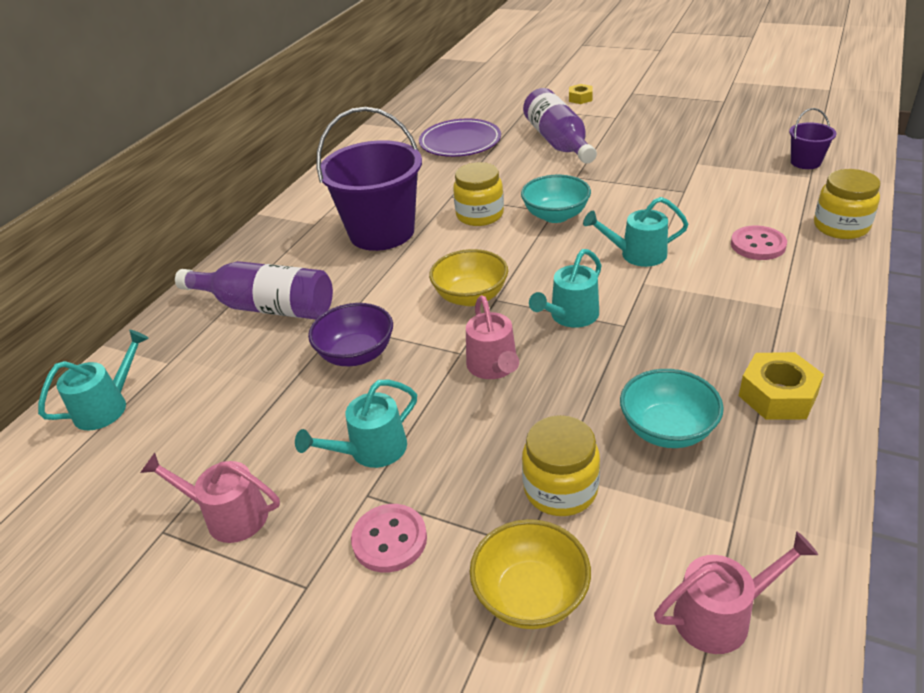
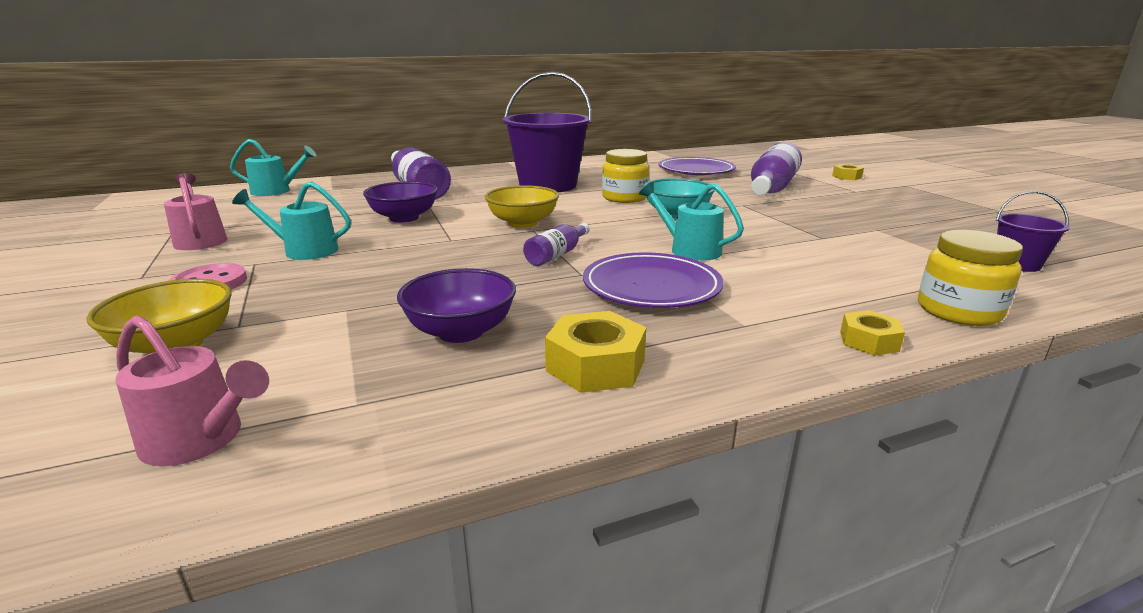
camera: 40 degrees right, 15 degrees down
(494, 367) = (450, 253): pink watering can -> none
(560, 489) = (325, 316): yellow jar -> none
(570, 316) = (557, 255): turquoise watering can -> purple bottle
(667, 430) = (461, 332): turquoise bowl -> purple bowl
(683, 308) = (651, 286): none -> purple plate
(758, 245) = (820, 285): pink button -> none
(845, 280) = (869, 341): none -> yellow nut

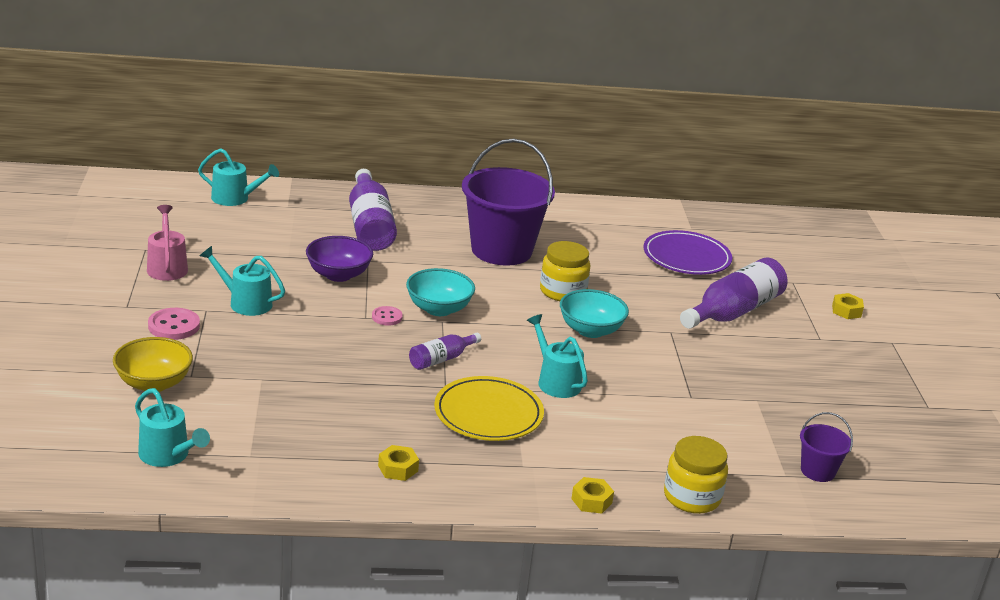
camera: 15 degrees right, 5 degrees up
(200, 440) = (168, 455): pink watering can -> turquoise watering can
(461, 332) = (329, 419): purple bowl -> none
(474, 236) = (387, 317): none -> pink button
(522, 223) = (438, 309): yellow bowl -> turquoise bowl
(595, 365) = (398, 468): yellow nut -> yellow nut, size x0.61
(651, 286) = (488, 414): purple plate -> yellow plate

